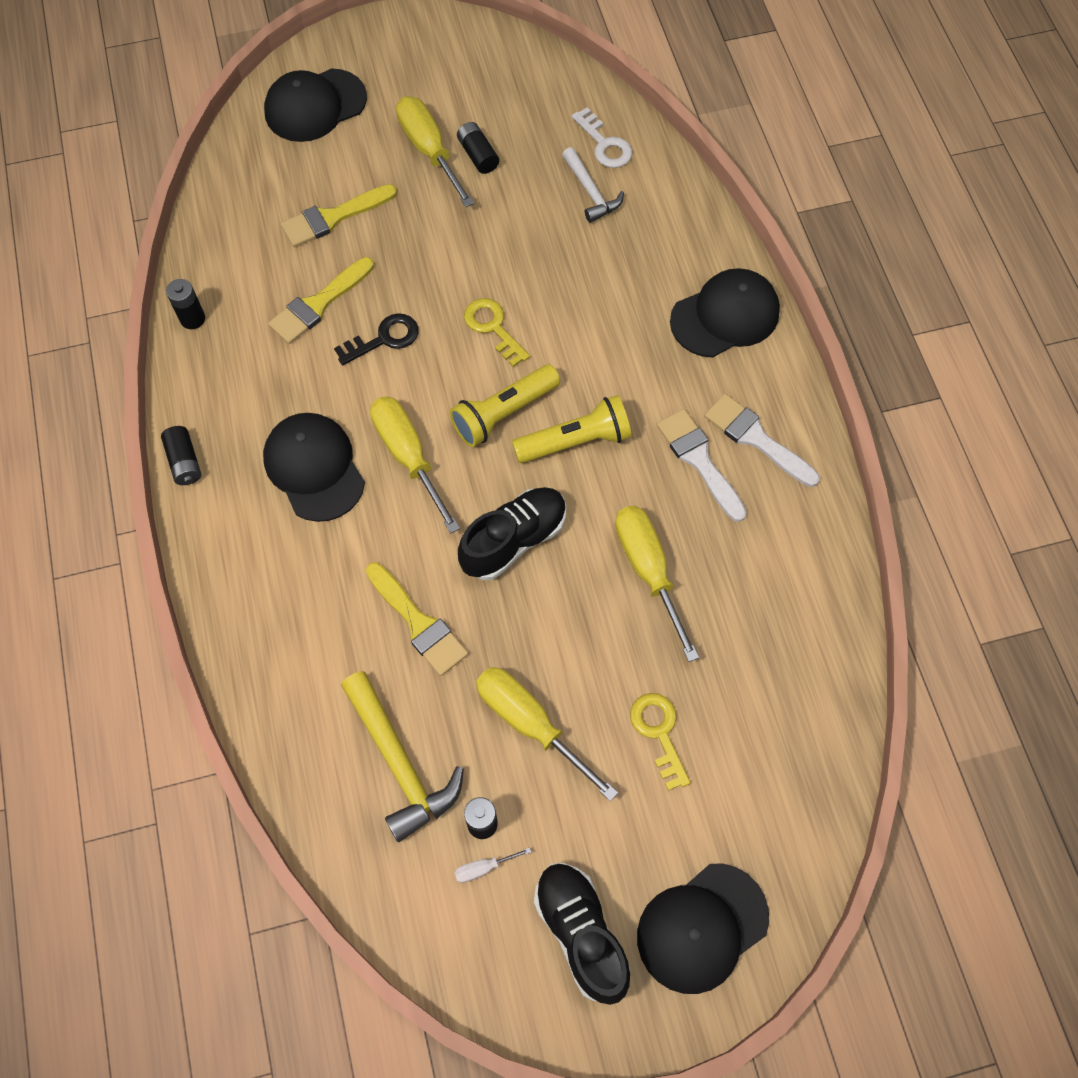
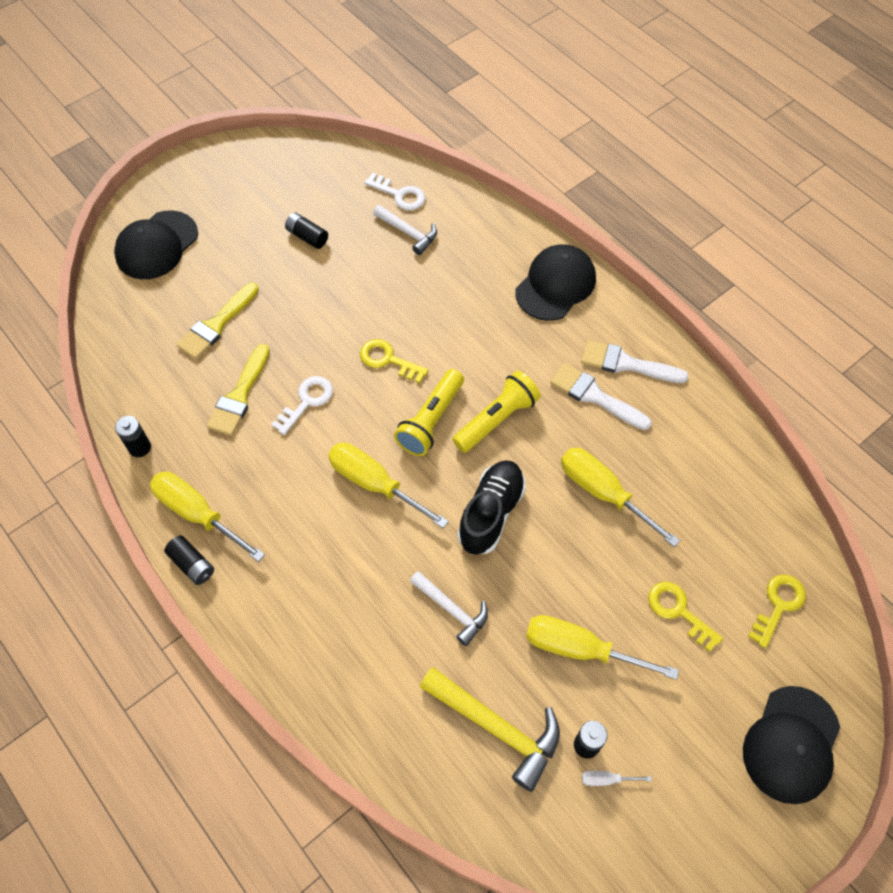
camera: 25 degrees left, 5 degrees down
(314, 468) = (303, 524): black cap -> none
(383, 339) = (306, 402): black key -> white key
(418, 623) = (452, 610): yellow brush -> white hammer
(429, 150) = (267, 247): yellow screwdriver -> yellow screwdriver (198, 514)
(483, 868) = (606, 779): white screwdriver -> white screwdriver turned 45 degrees clockwise
(581, 933) = (707, 794): black shoe -> none
(774, 777) = (778, 605): none -> yellow key

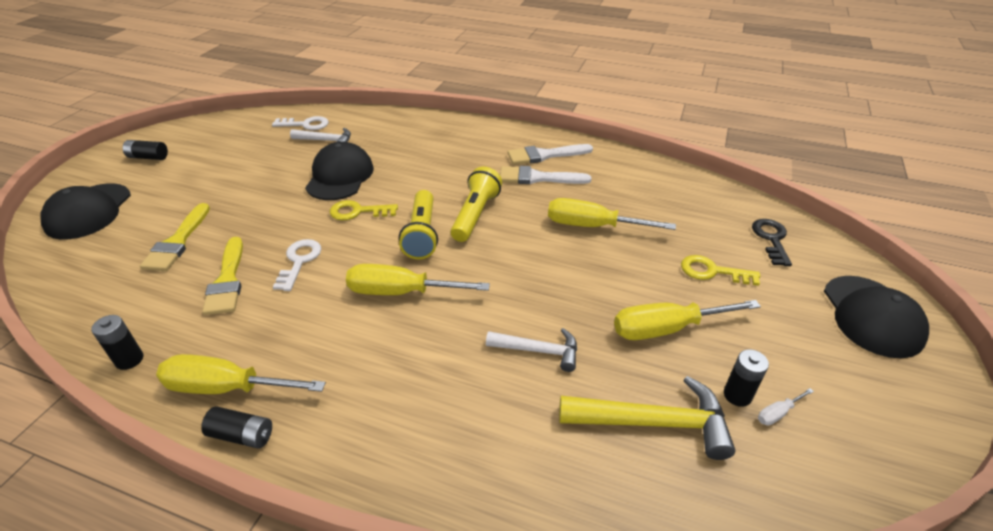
camera: 30 degrees left, 20 degrees down
(307, 237) = (239, 166): black battery -> black battery (148, 157)
(491, 513) = (518, 271): black shoe -> none
(555, 285) = (460, 134): black cap -> black cap (340, 176)
(778, 605) = (771, 239): yellow key -> black key

